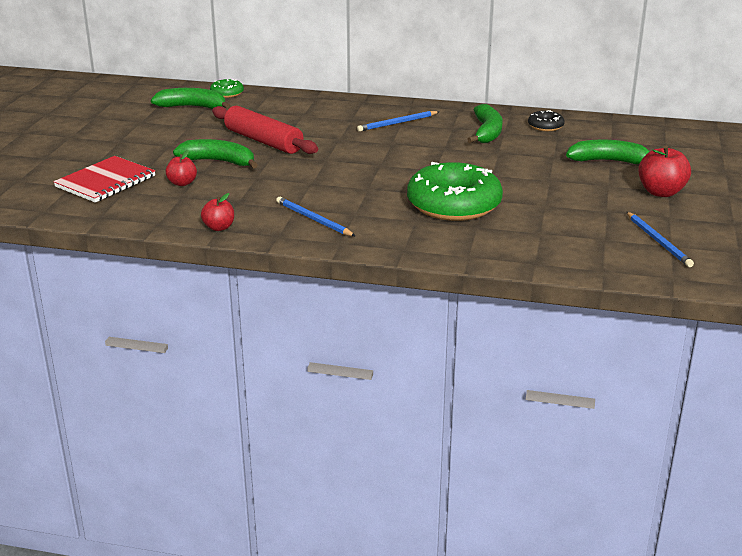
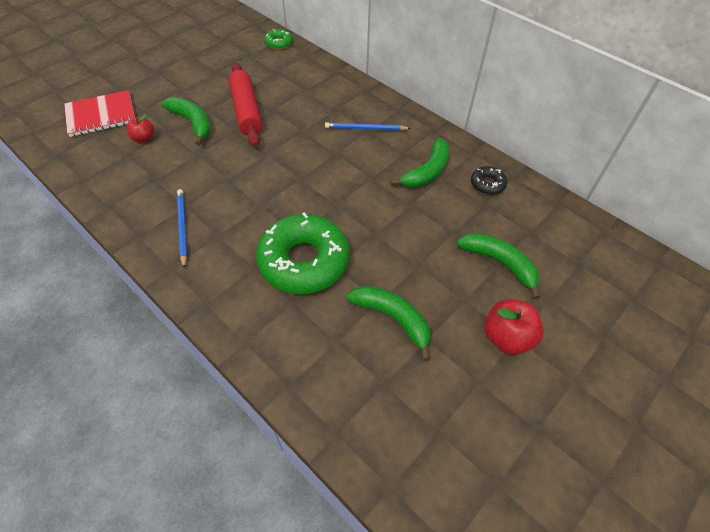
camera: 30 degrees right, 25 degrees up
(192, 107) = (240, 51): green banana -> green banana (393, 318)
(219, 227) = (112, 205): red apple -> none
(658, 241) = (431, 417): blue pencil -> none

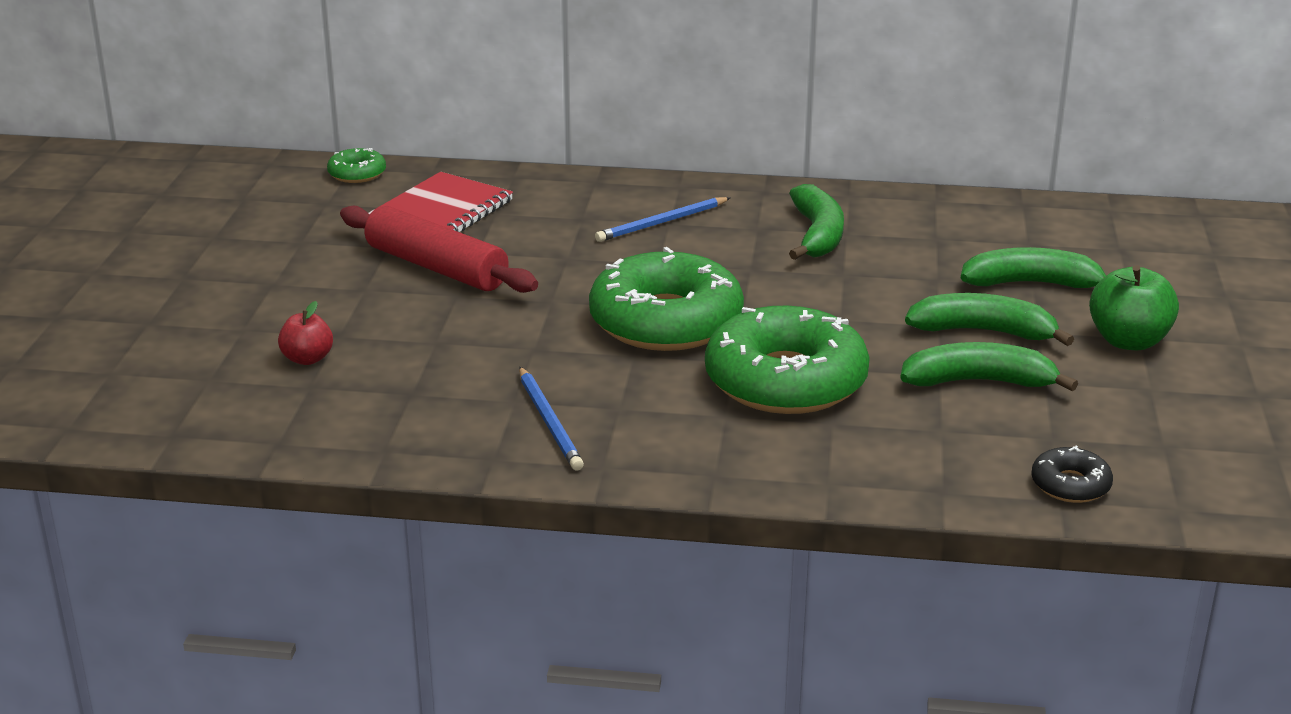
camera: 35 degrees left, 25 degrees down
(101, 115) = (170, 361): red notebook -> red notebook (441, 211)
(182, 227) = (549, 422): blue pencil -> blue pencil turned 150 degrees counterclockwise
(192, 123) = (365, 312): green banana -> green banana (983, 332)
(297, 192) = (666, 322): none -> green donut
(487, 184) = (913, 219): black donut -> black donut (1070, 485)
(506, 337) = (1128, 341): red apple -> green apple

